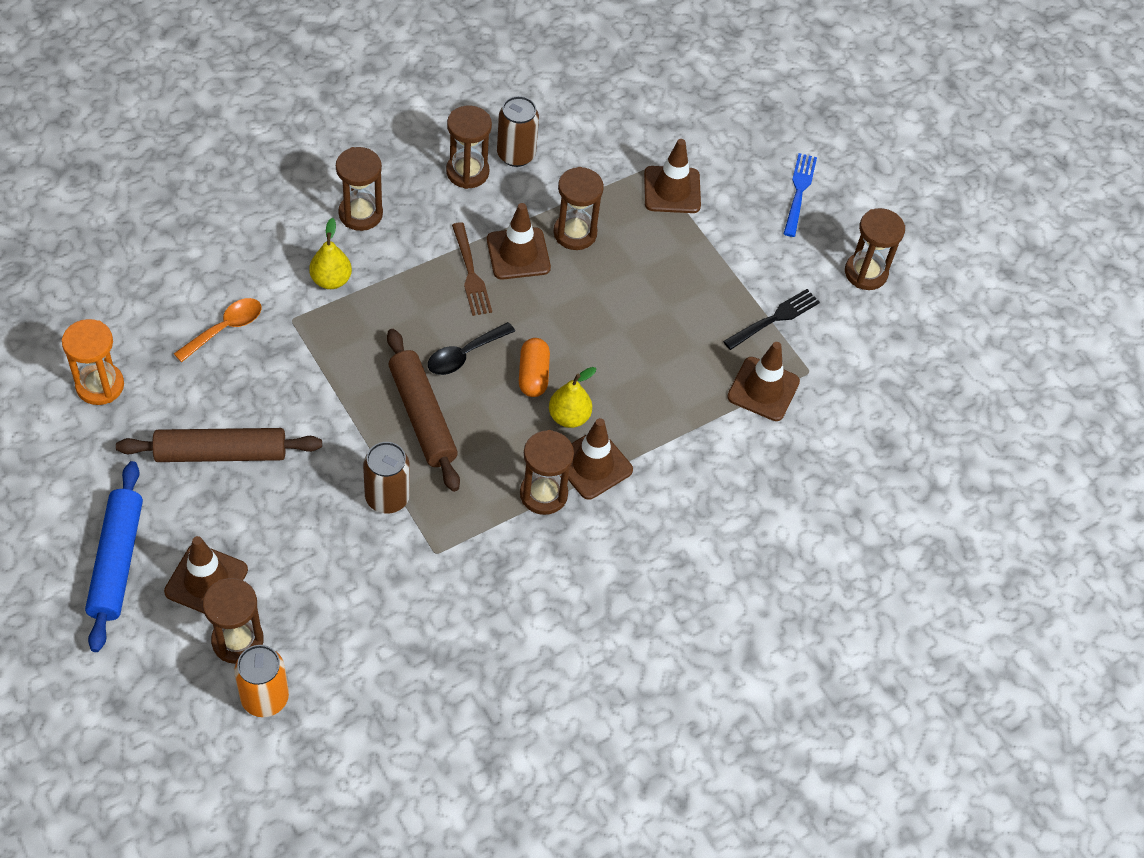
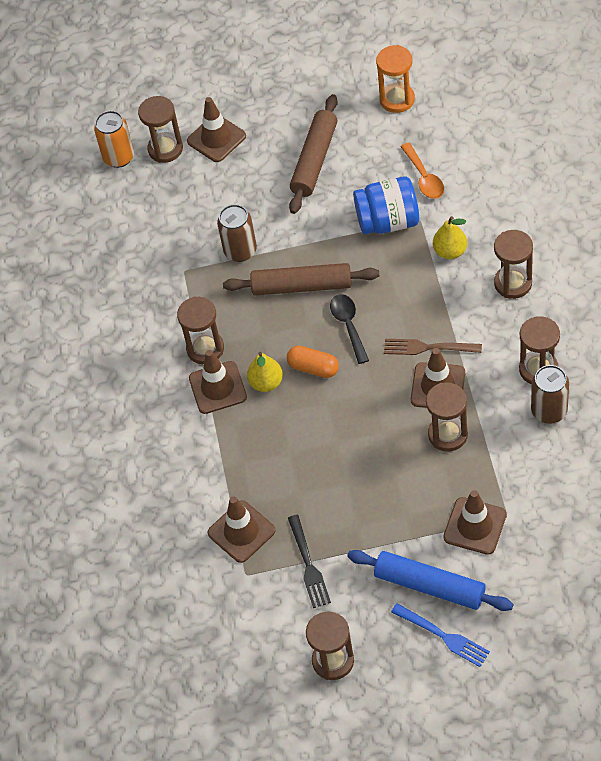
camera: 125 degrees right, 0 degrees up
(117, 561) = (250, 94): blue rolling pin -> blue rolling pin (429, 586)
(302, 350) = (388, 221): none -> blue jar

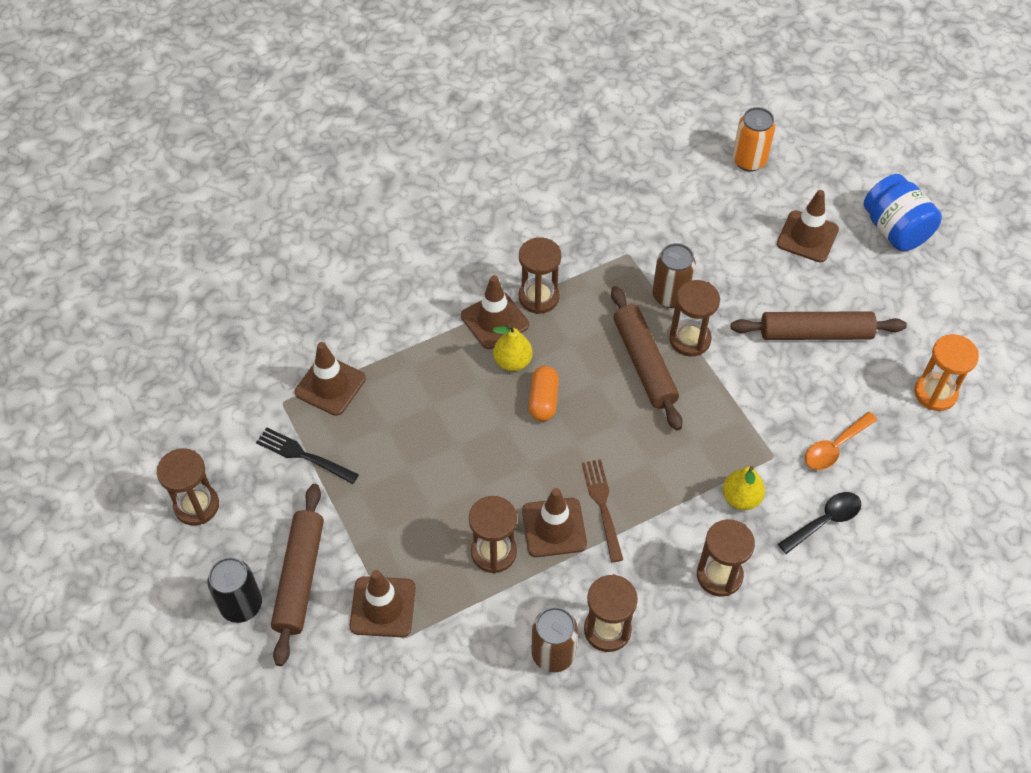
camera: 65 degrees right, 0 degrees up
(165, 149) = (775, 196): brown hourglass -> brown hourglass (689, 339)
(308, 565) = (304, 455): black fork -> black fork turned 60 degrees clockwise
(348, 325) = (607, 420): black spoon -> black spoon (825, 521)
(388, 221) = (759, 425): blue jar -> blue jar (895, 230)
(429, 586) = (299, 577): blue rolling pin -> brown rolling pin
(443, 636) = (241, 605): blue fork -> black can

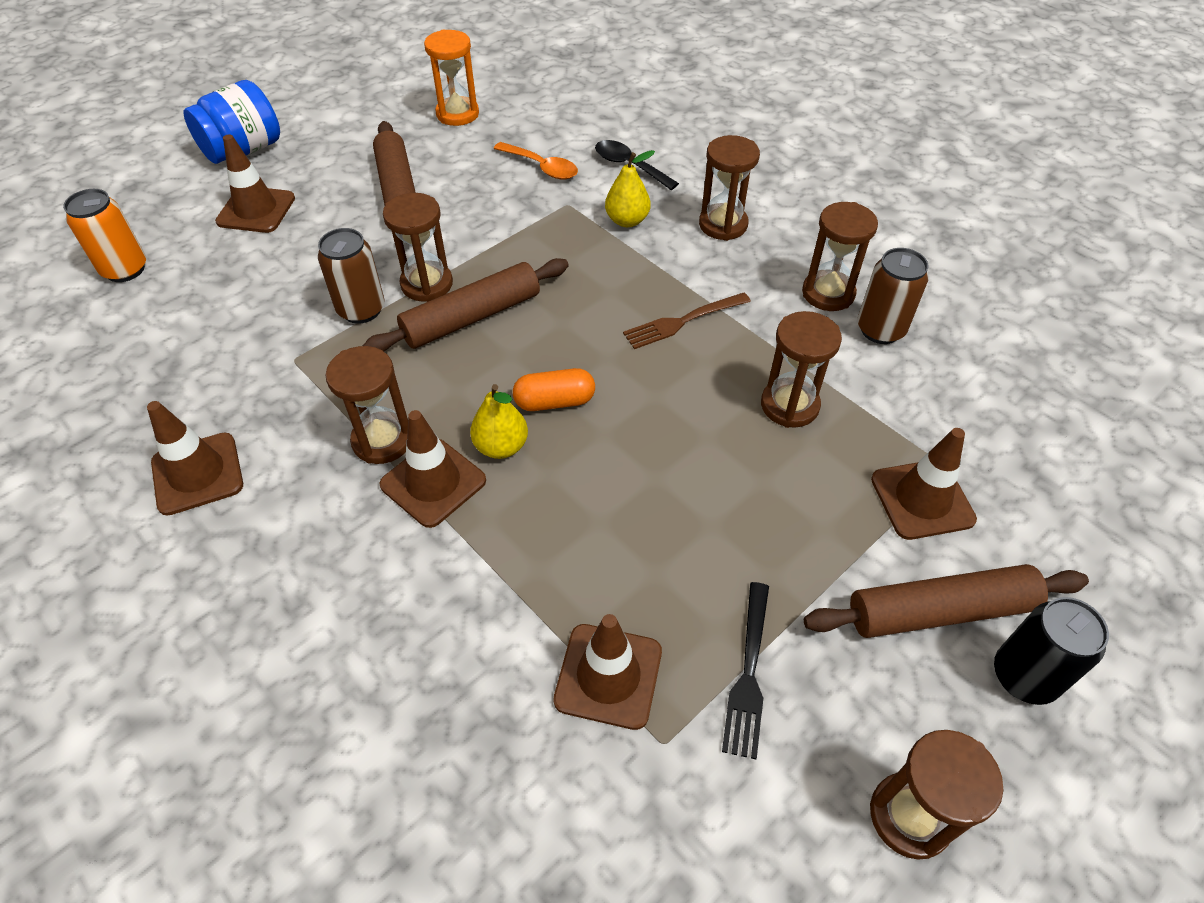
camera: 105 degrees left, 5 degrees down
(554, 527) = (730, 357): brown traffic cone -> brown traffic cone (197, 474)

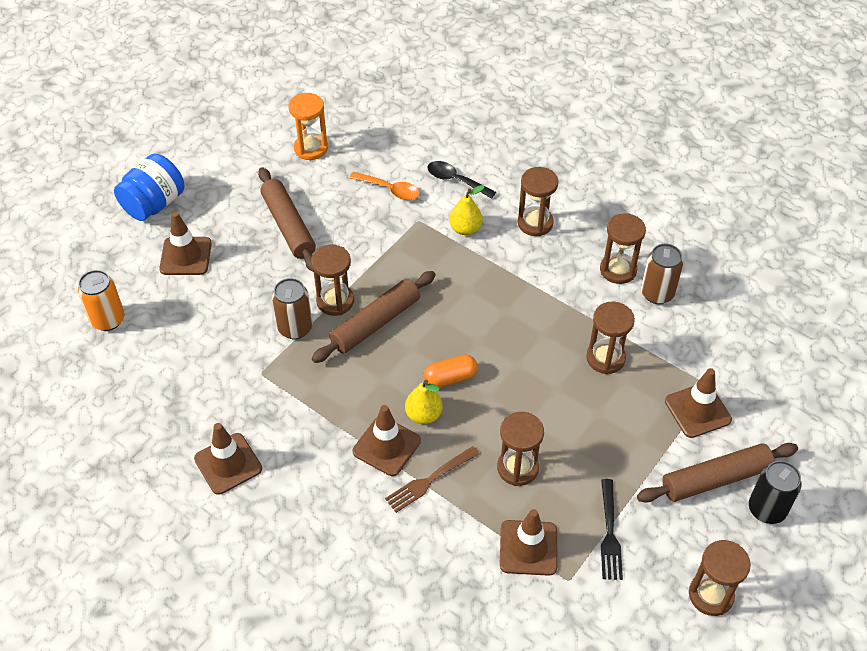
camera: 10 degrees left, 0 degrees up
(382, 440) = (343, 422): brown hourglass -> brown hourglass (517, 468)
(683, 321) = (523, 306): brown fork -> brown fork (429, 480)

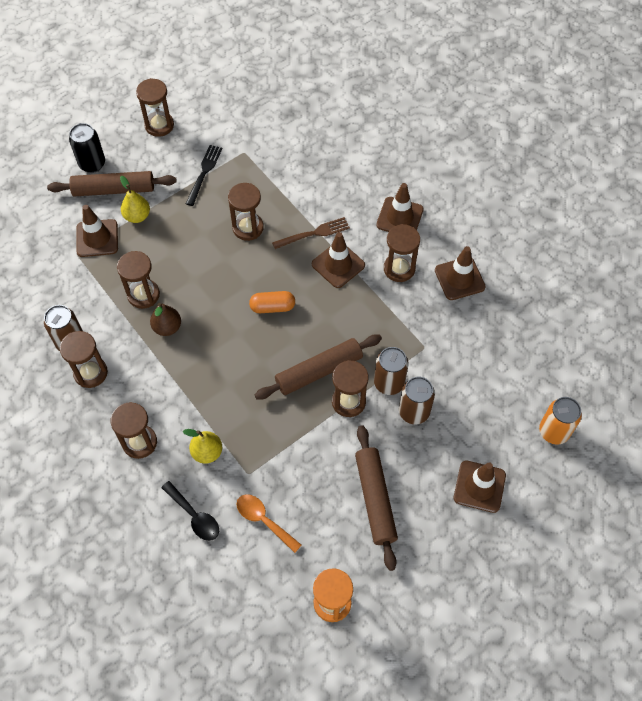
camera: 165 degrees left, 10 degrees up
(154, 204) = (508, 564): blue jar -> none
(262, 306) = (414, 412): none -> brown can
(308, 459) = (399, 269): none -> brown hourglass
(423, 415) = (303, 282): yellow pear -> yellow pear (137, 216)
(528, 548) = (262, 176): brown traffic cone -> brown traffic cone (399, 217)
(560, 330) = (167, 327): none -> brown pear

